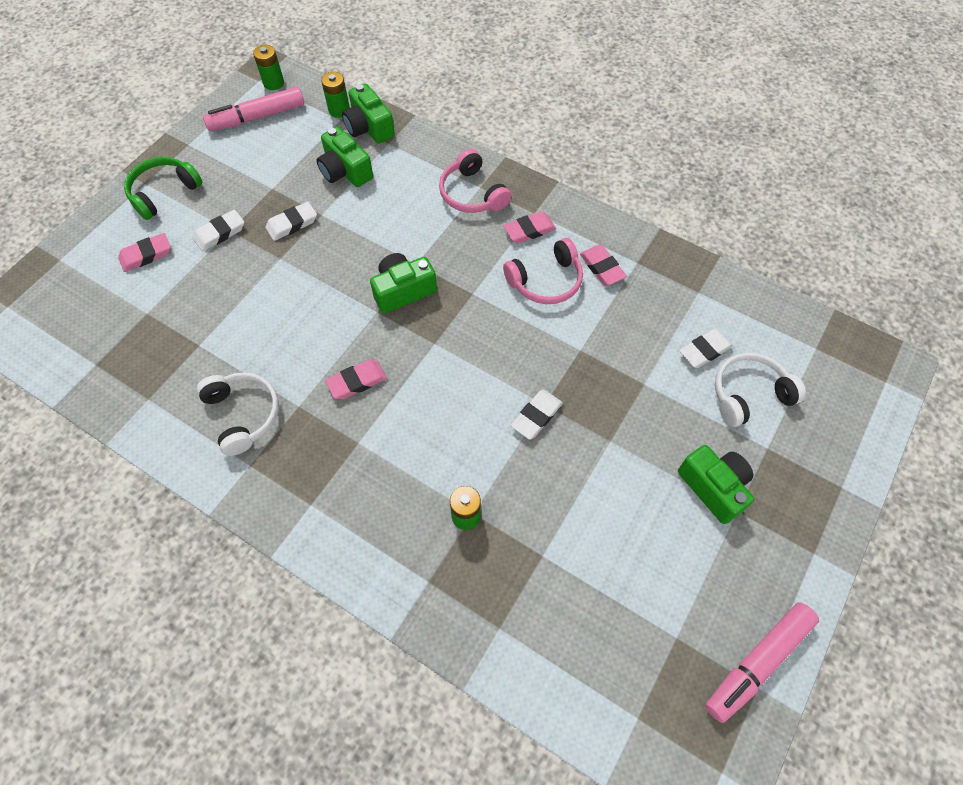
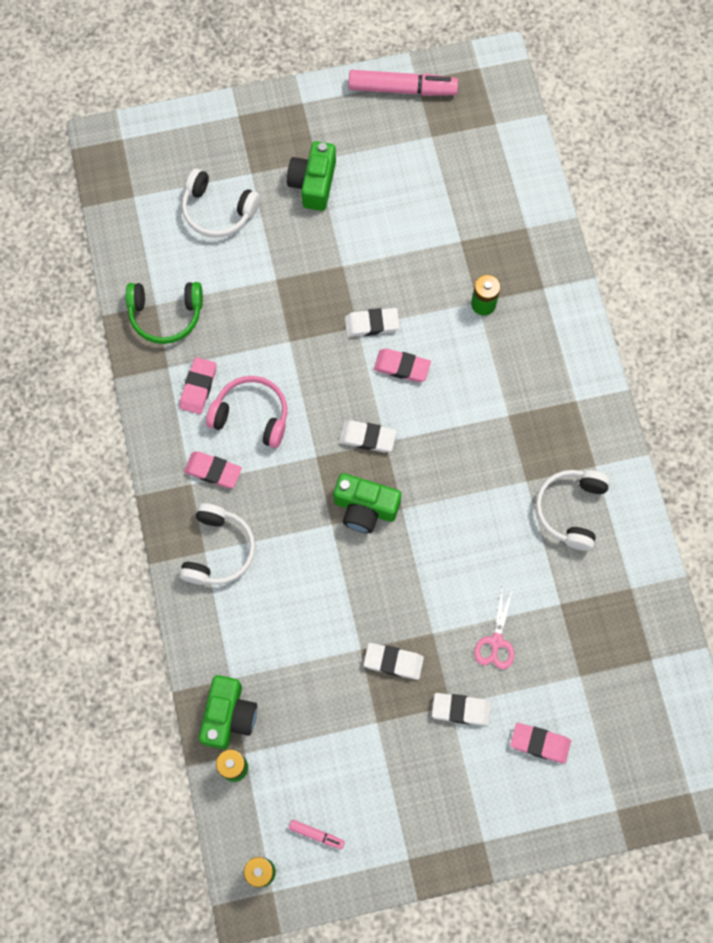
camera: 135 degrees left, 10 degrees up
(164, 193) = (474, 810): green headphones -> green headphones (166, 315)
(228, 286) = (496, 642): none -> pink scissors
(257, 117) = (316, 834): pink marker -> pink marker, size x0.45
(345, 171) = (297, 681): green camera -> none
(357, 381) = (469, 462): pink eraser -> pink eraser (402, 367)
(472, 194) = (218, 550): pink headphones -> white headphones
(704, 350) = (207, 262): white eraser -> white eraser (367, 438)

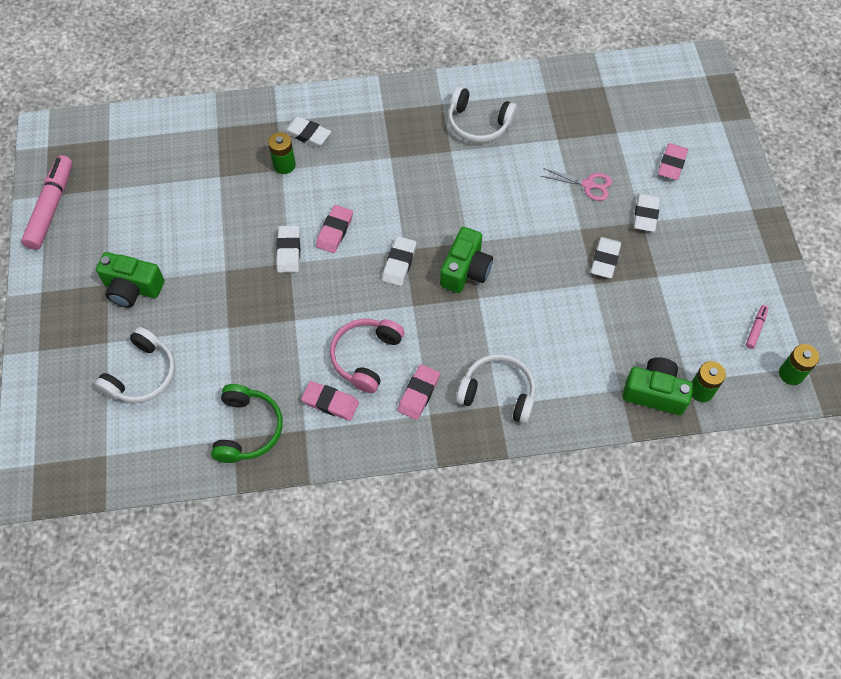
camera: 85 degrees left, 10 degrees down
(529, 322) = (307, 134): none -> white eraser

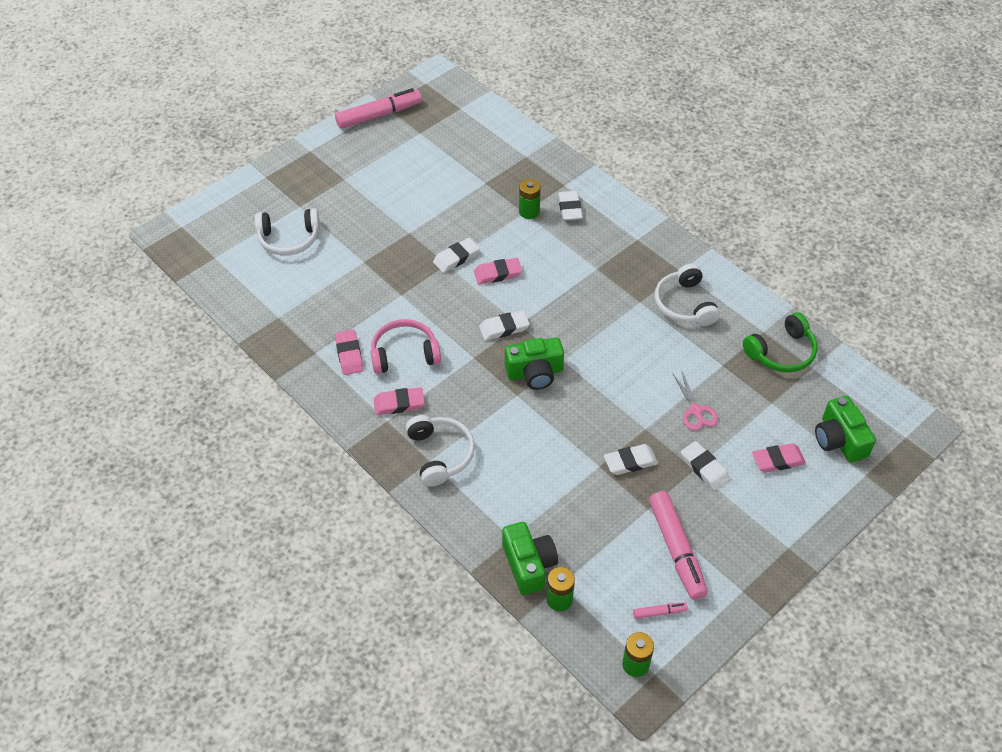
camera: 55 degrees right, 10 degrees down
(132, 288) = (352, 193): green camera -> green camera (839, 440)
(247, 429) = (291, 320): green headphones -> green headphones (781, 352)
(645, 214) = (704, 468): white eraser -> white eraser turned 75 degrees clockwise
(707, 281) = (676, 550): none -> pink marker

